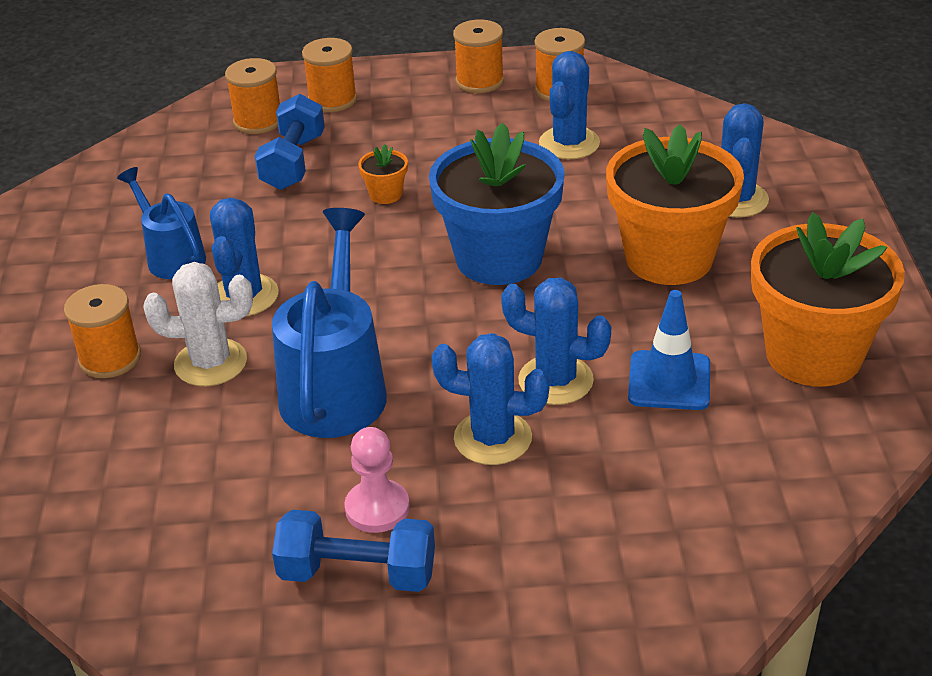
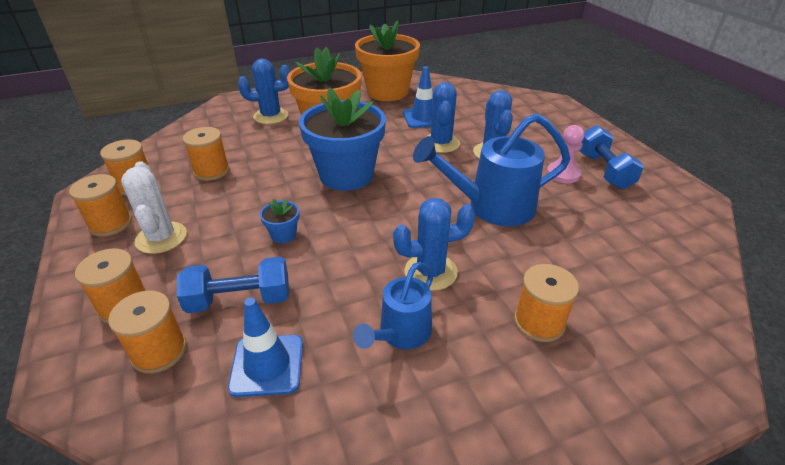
camera: 110 degrees left, 0 degrees up
(197, 175) = (267, 365): none -> blue traffic cone
(210, 363) = (507, 265): white cactus -> white cactus (161, 238)
(385, 194) = (283, 235): orange flower pot -> blue flower pot
(569, 143) = (211, 171): blue cactus -> orange spool

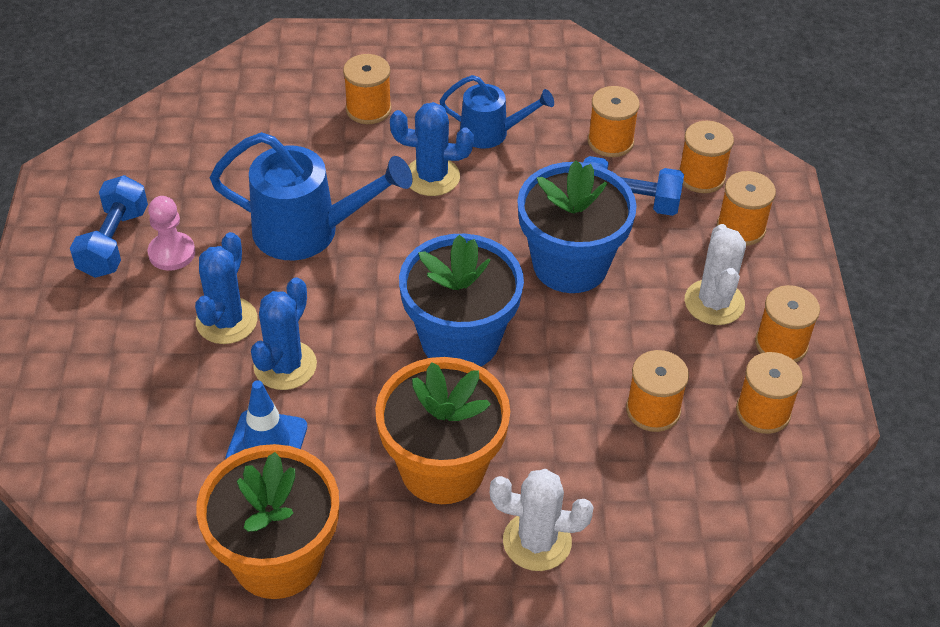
camera: 160 degrees left, 10 degrees up
(267, 365) = (610, 141): blue traffic cone -> orange spool
(271, 116) = (537, 541): blue cactus -> white cactus
(283, 235) = (570, 264): blue flower pot -> blue flower pot, size x2.49
(400, 334) = (491, 133): blue watering can -> blue watering can turned 45 degrees clockwise

